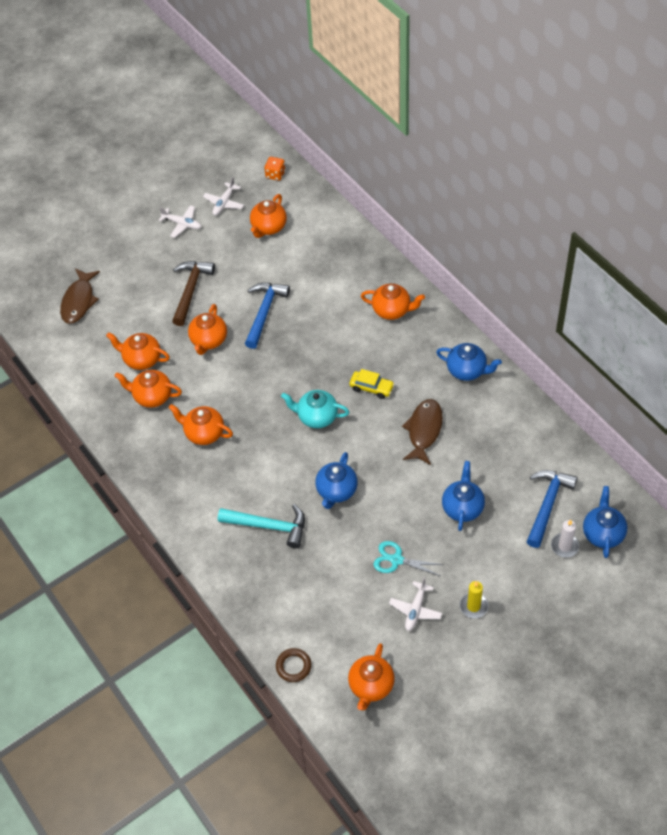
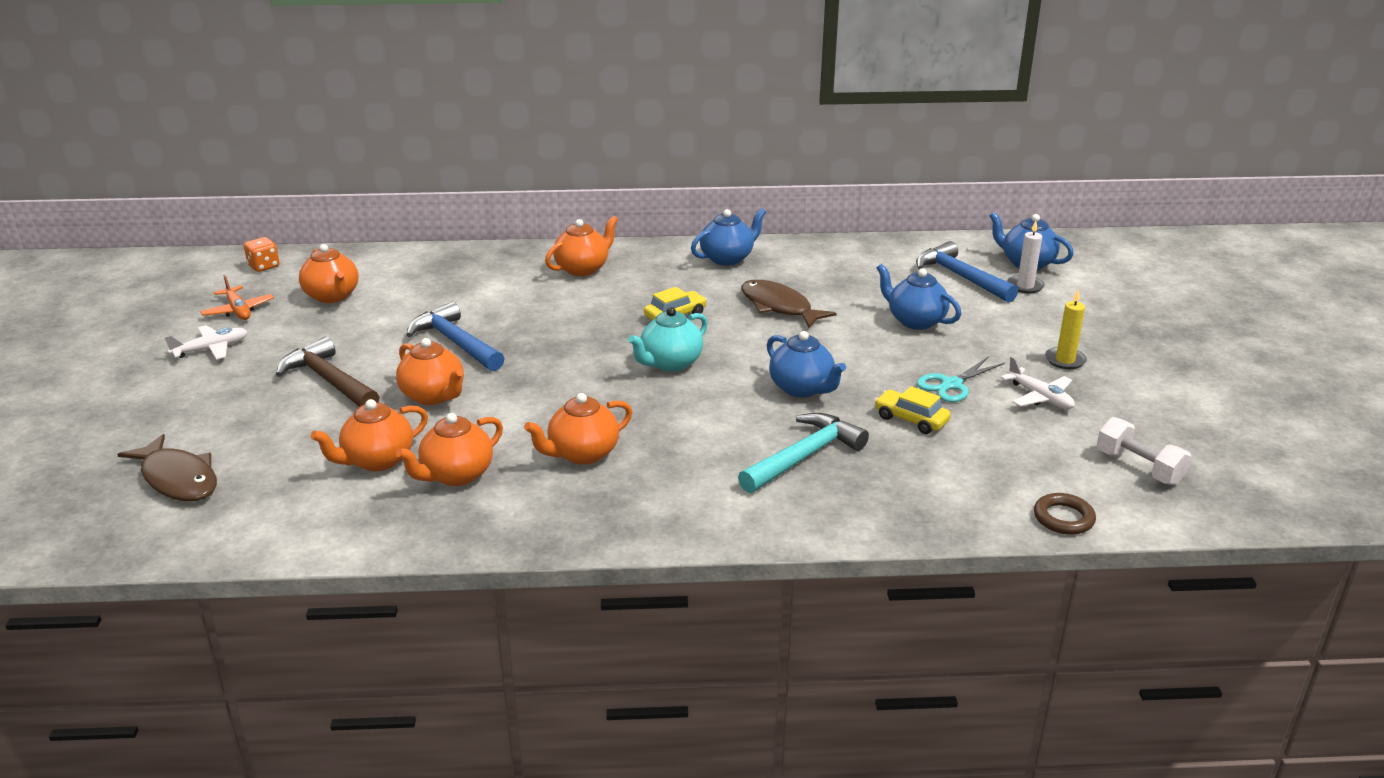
camera: 60 degrees left, 25 degrees down
(224, 203) = (238, 310): white plane -> orange plane
(342, 557) = (911, 419): none -> yellow car
(371, 686) = (1139, 468): orange teapot -> white dumbbell

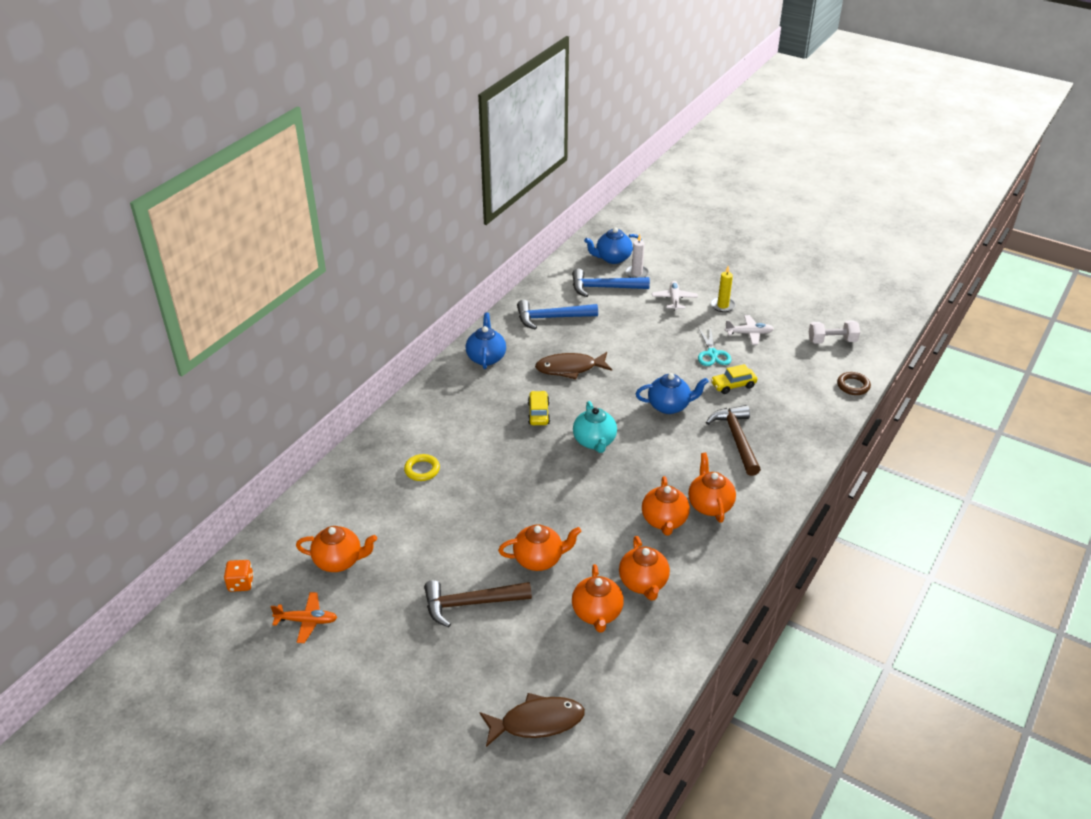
camera: 55 degrees left, 10 degrees up
(211, 349) = (358, 654): white plane -> white plane (674, 299)
(455, 342) = (476, 523): blue hammer -> blue hammer (551, 318)
(506, 288) = (422, 470): none -> yellow ring
(583, 268) = (431, 423): orange teapot -> orange teapot (709, 505)
(804, 456) = (736, 439): turquoise hammer -> brown hammer
(915, 321) = (636, 330): blue teapot -> none

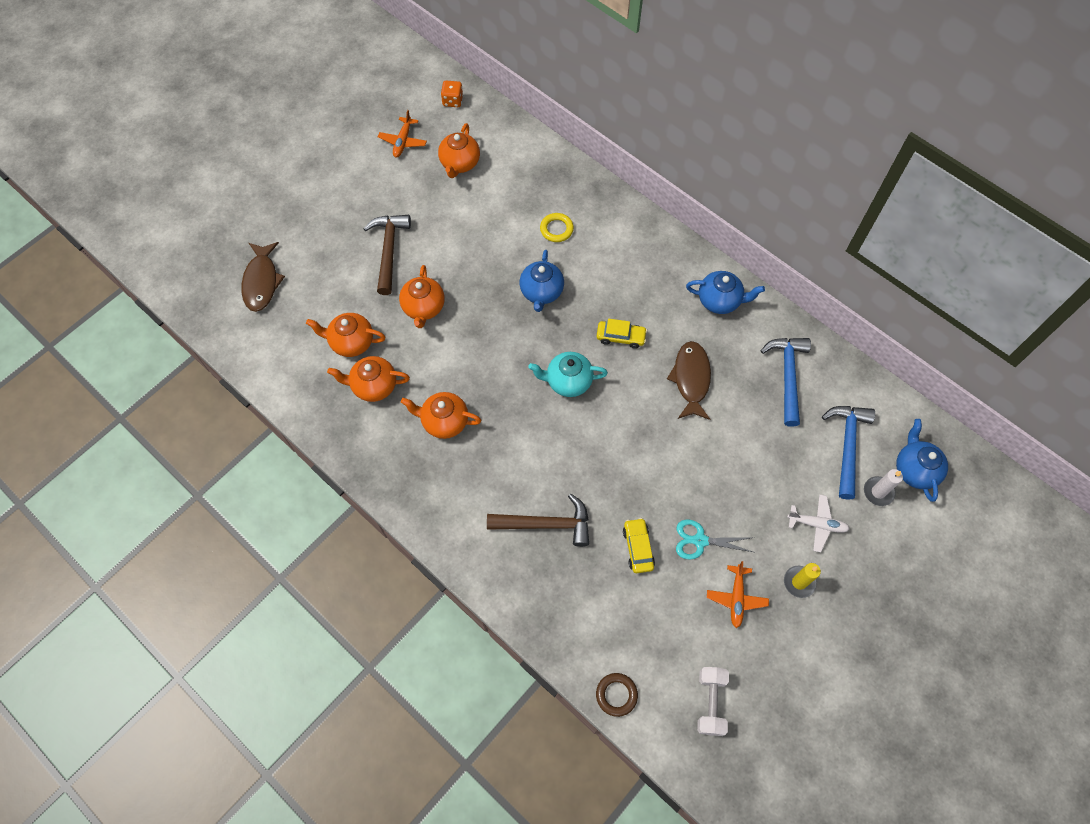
camera: 100 degrees right, 25 degrees up
(669, 406) = (612, 468): blue teapot -> blue teapot (541, 292)
(709, 505) = (455, 469): orange teapot -> none
(749, 333) = (736, 598): white plane -> orange plane

